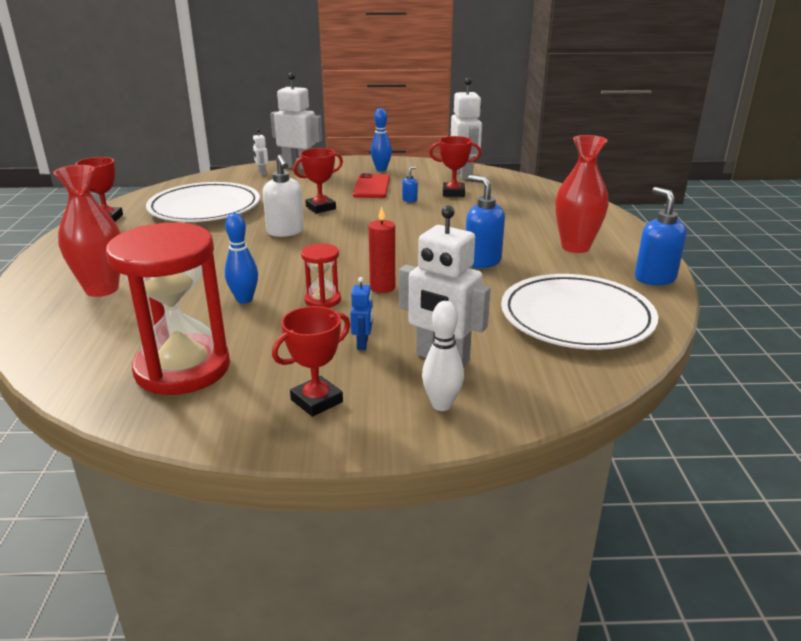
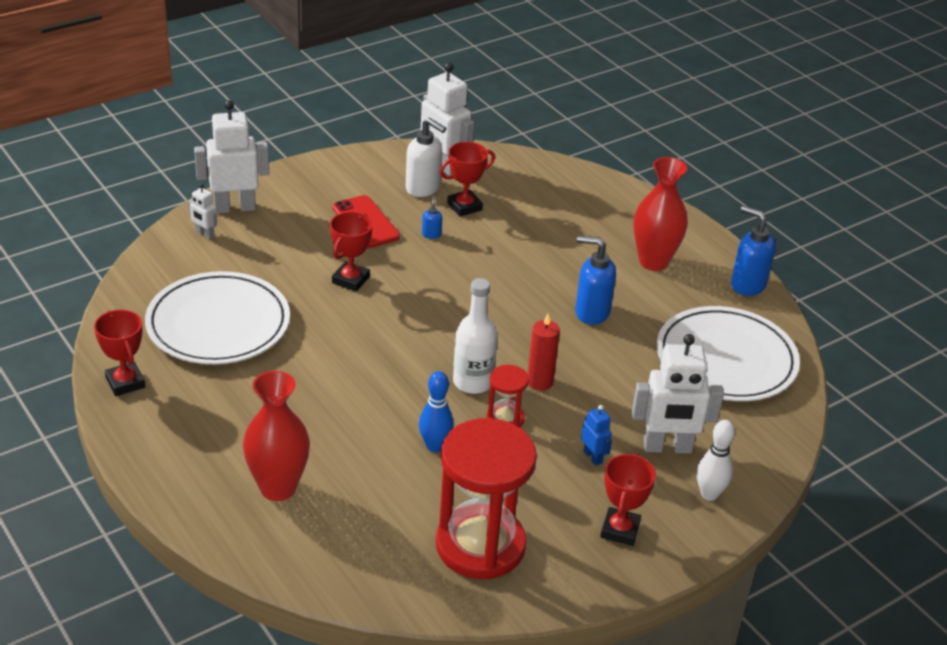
camera: 35 degrees left, 10 degrees up
(285, 232) = (360, 334): white soap dispenser -> white soap dispenser (423, 188)
(328, 274) = (472, 382): none -> white bottle
(381, 169) = (340, 183): blue bowling pin -> none

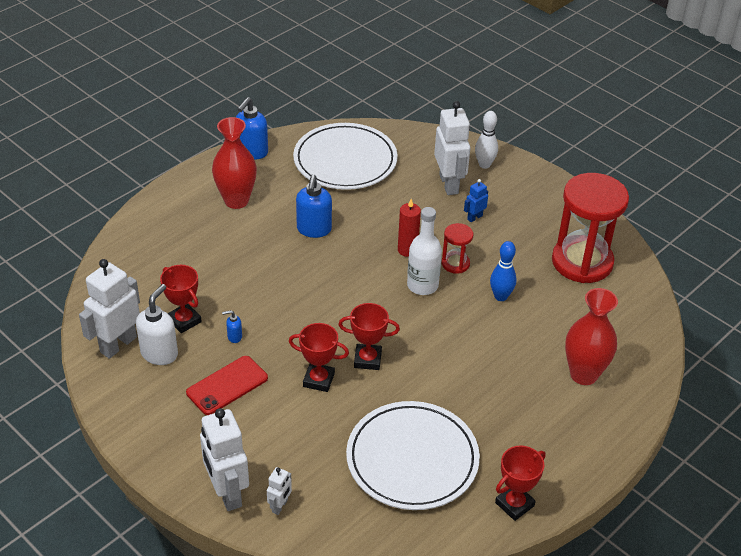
camera: 100 degrees left, 5 degrees up
(620, 530) = (535, 201): red trophy -> red trophy (367, 359)

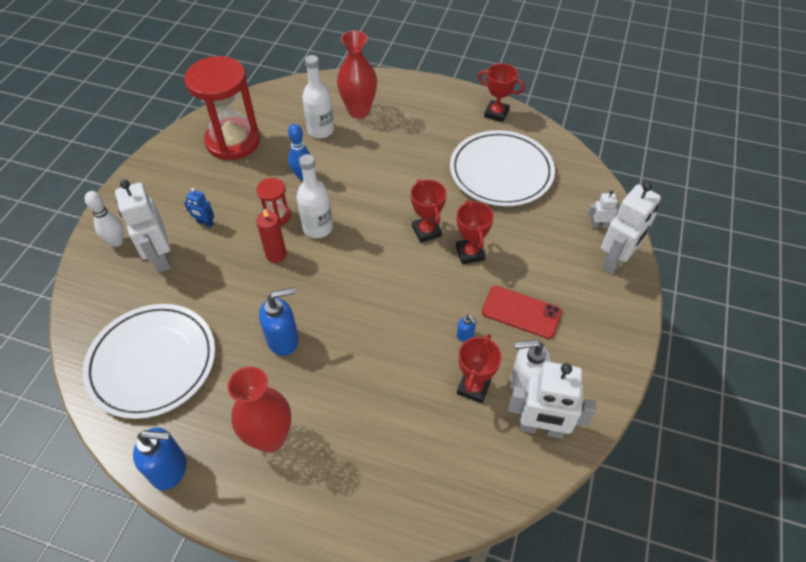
camera: 115 degrees left, 10 degrees up
(449, 184) = (160, 258): white robot -> white robot turned 75 degrees counterclockwise
(565, 332) = (321, 130): none -> white bottle

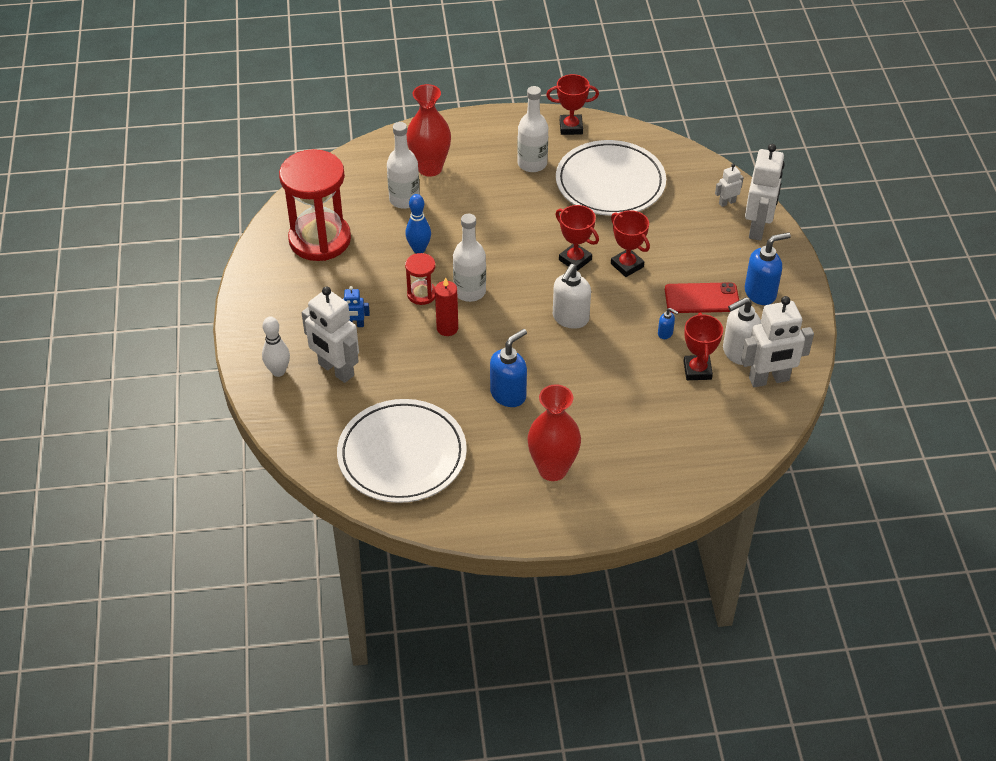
camera: 25 degrees left, 5 degrees down
(170, 469) = (484, 523): blue soap dispenser -> blue soap dispenser (760, 293)
(387, 286) = (570, 318): none -> white soap dispenser
(444, 134) = (532, 164): none -> white bottle

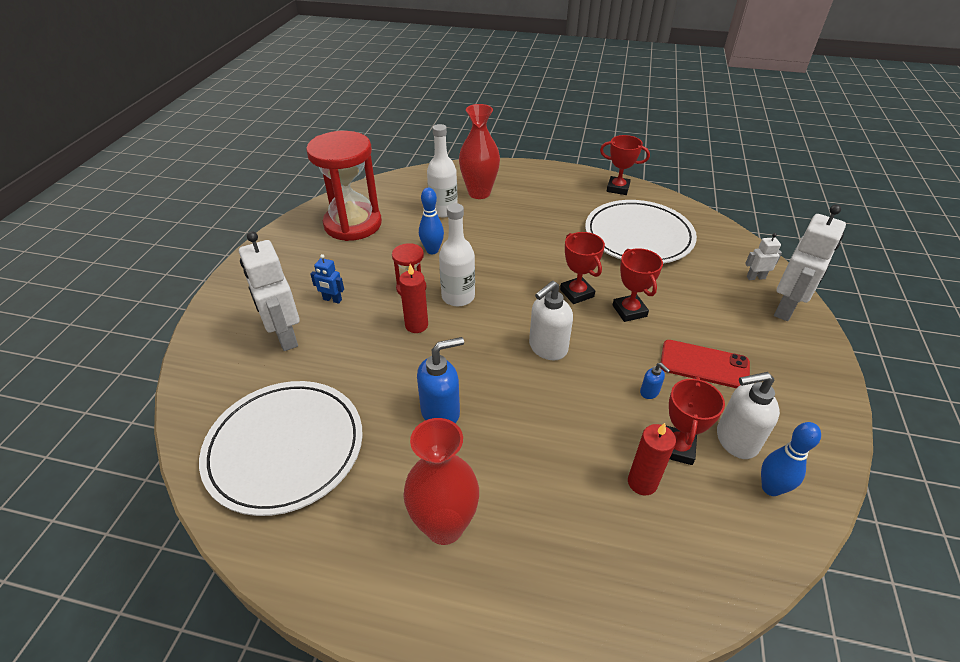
camera: 20 degrees right, 5 degrees down
(278, 371) = (233, 323): white bowling pin -> none
(532, 164) = (570, 207): white bottle -> none
(679, 401) = (642, 482): none -> red candle
(760, 293) = (777, 376): blue soap dispenser -> none
(769, 379) = (771, 488): white robot -> blue bowling pin

